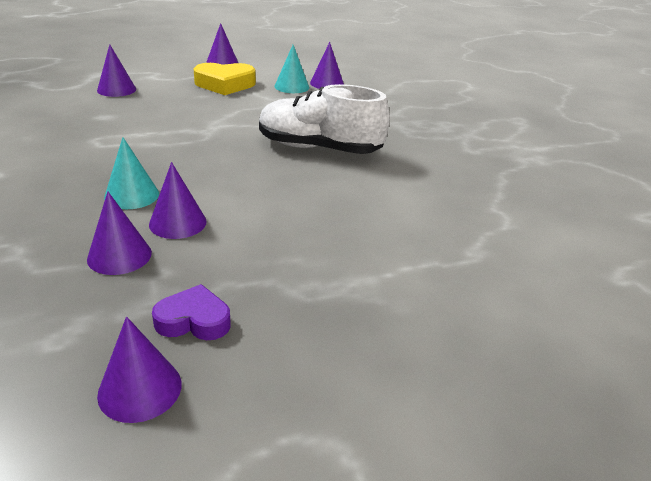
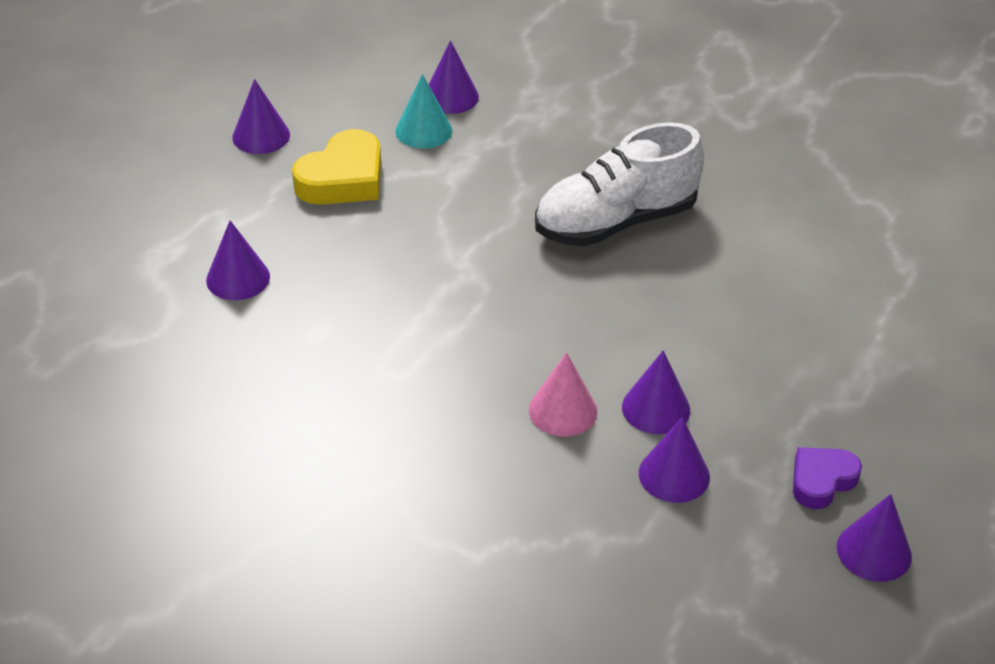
camera: 40 degrees left, 10 degrees up
(132, 195) = (563, 410): turquoise cone -> pink cone

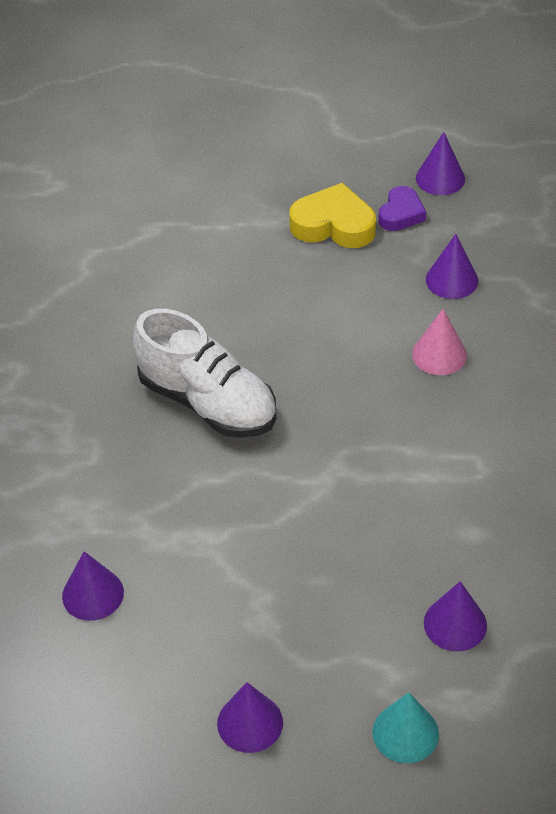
camera: 115 degrees left, 5 degrees up
(343, 179) = (272, 617): yellow heart -> yellow heart (333, 225)
(423, 130) = (161, 590): turquoise cone -> turquoise cone (405, 733)
(656, 408) = (399, 308): purple cone -> none
(821, 481) = (401, 214): purple heart -> purple heart turned 90 degrees counterclockwise

